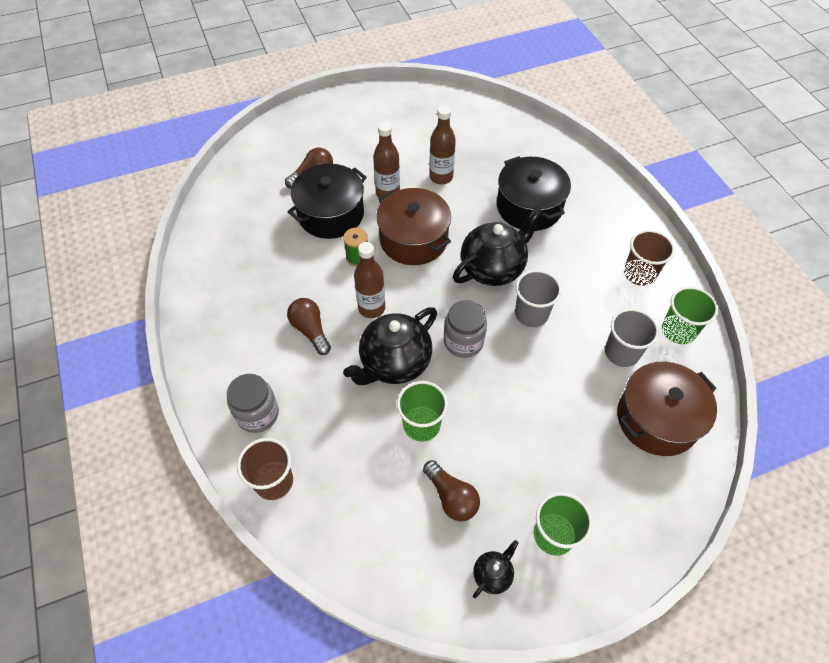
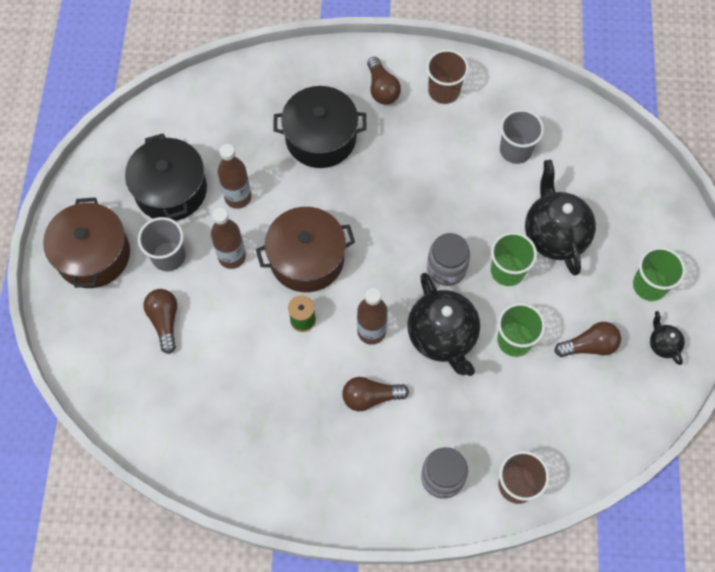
camera: 65 degrees left, 10 degrees up
(331, 214) = (231, 323): black pot -> black pot (171, 190)
(493, 268) = (378, 205): black teapot -> black teapot (554, 235)
(531, 314) = (444, 199): grey cup -> grey cup (168, 256)
(606, 229) = (382, 89): none -> brown light bulb
(657, 419) = (586, 159): brown pot -> brown pot (93, 255)
(678, 330) = (514, 96): green cup -> green cup (507, 271)

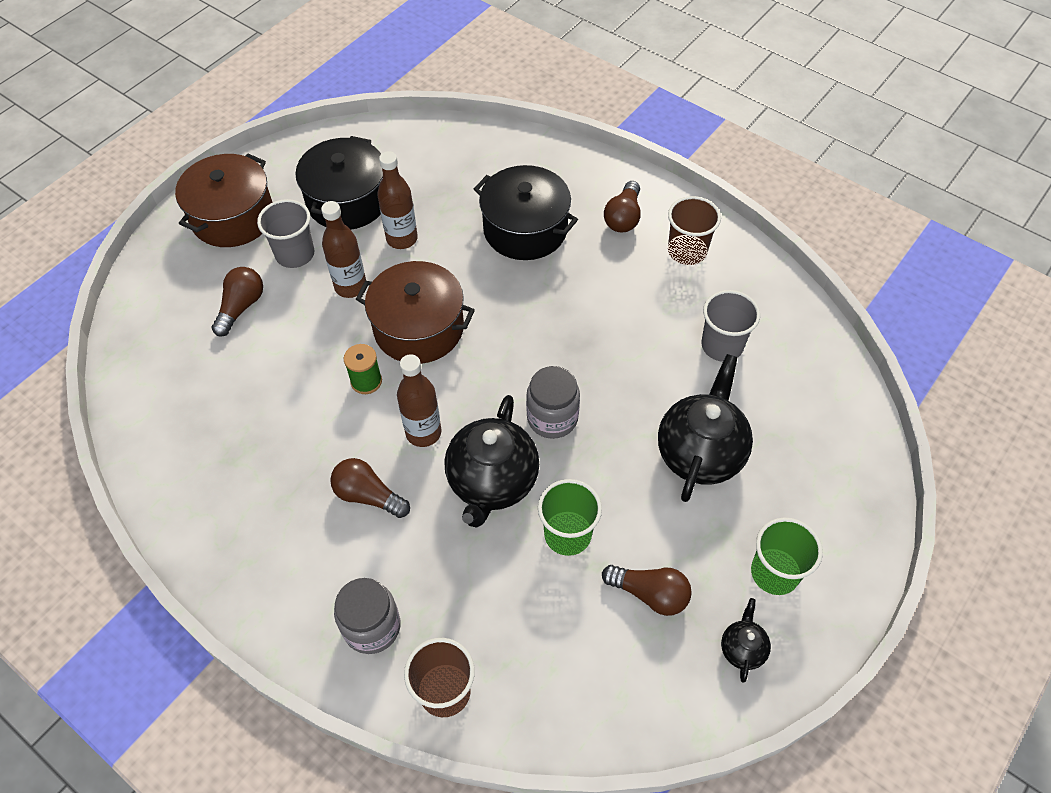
camera: 35 degrees right, 10 degrees down
(507, 271) = (617, 459): green cup -> none

